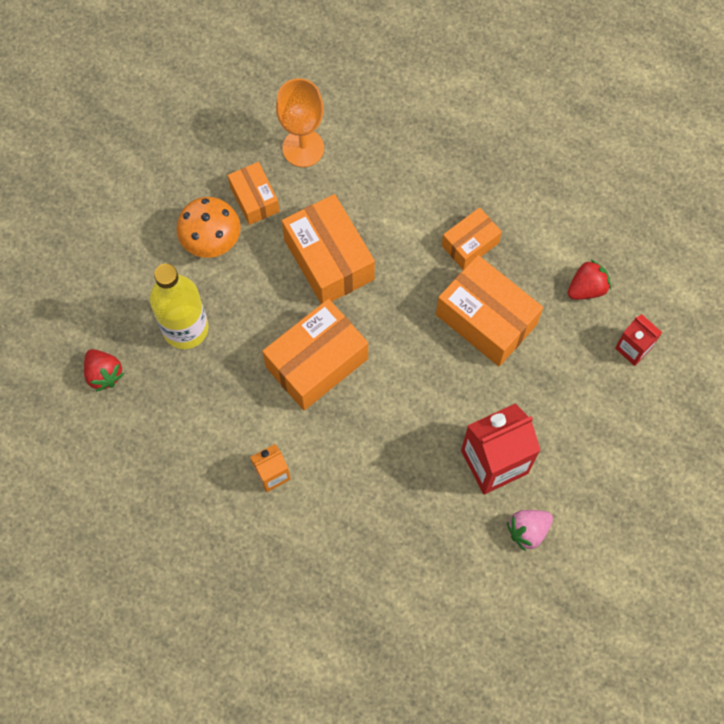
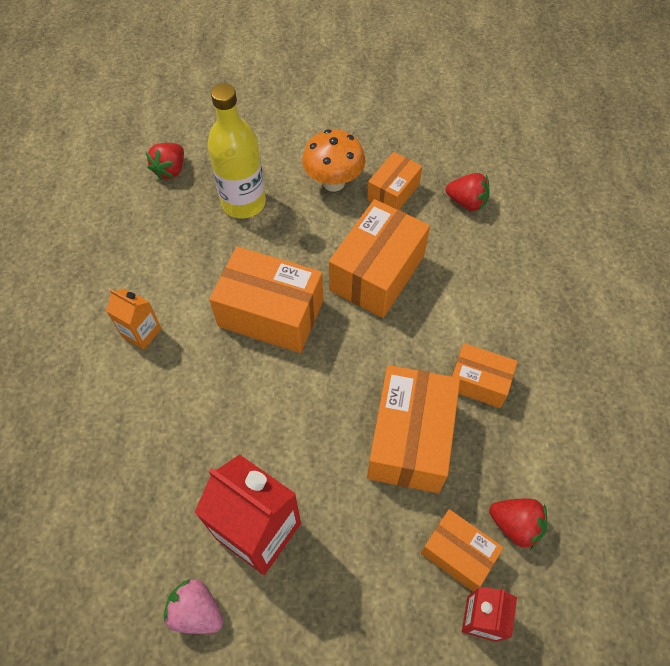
camera: 60 degrees right, 10 degrees down
(303, 148) = (466, 202): orange goblet -> red strawberry
(584, 337) = (458, 553): none -> orange box

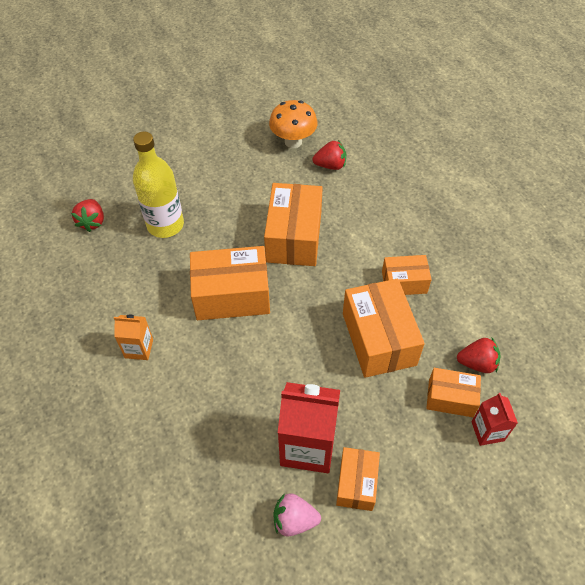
camera: 25 degrees left, 5 degrees down
(333, 182) = (226, 186): orange mushroom -> orange mushroom (293, 142)
(393, 192) = (274, 177): orange box -> orange box (356, 483)

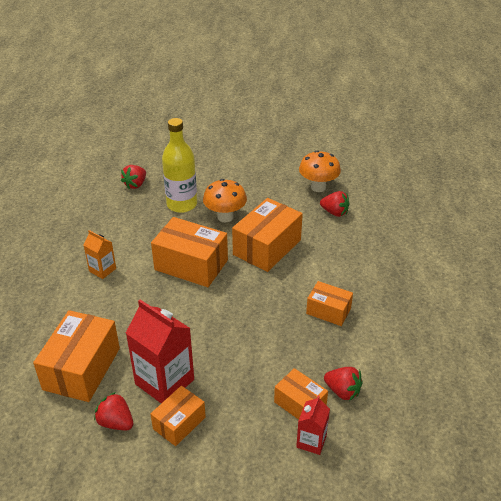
camera: 30 degrees right, 15 degrees down
(224, 220) = (225, 217): none -> orange mushroom
(294, 520) = (116, 422): pink strawberry -> red strawberry
(379, 339) = (276, 339): orange box -> orange box (82, 368)

